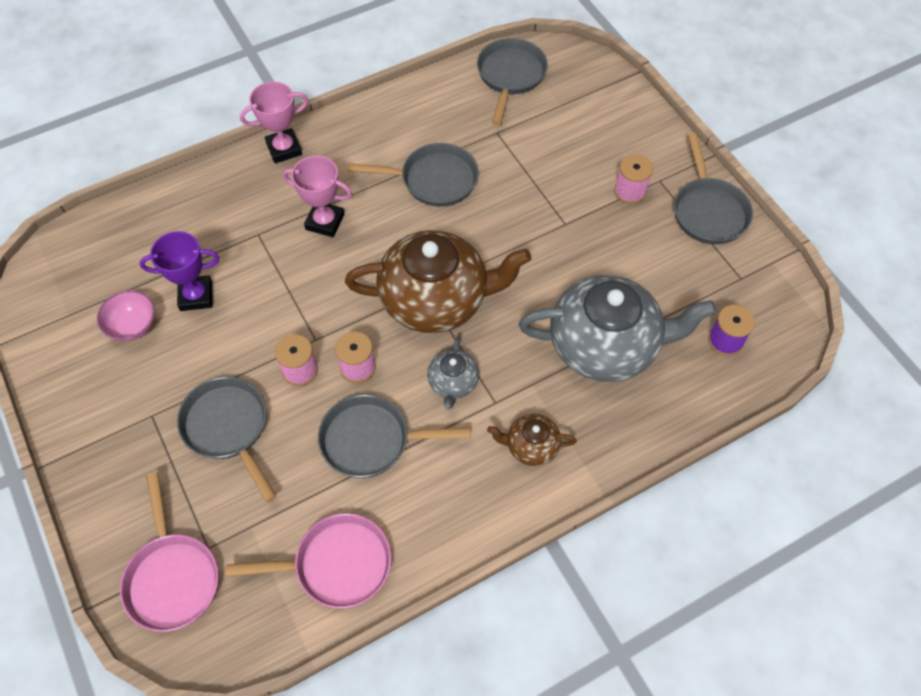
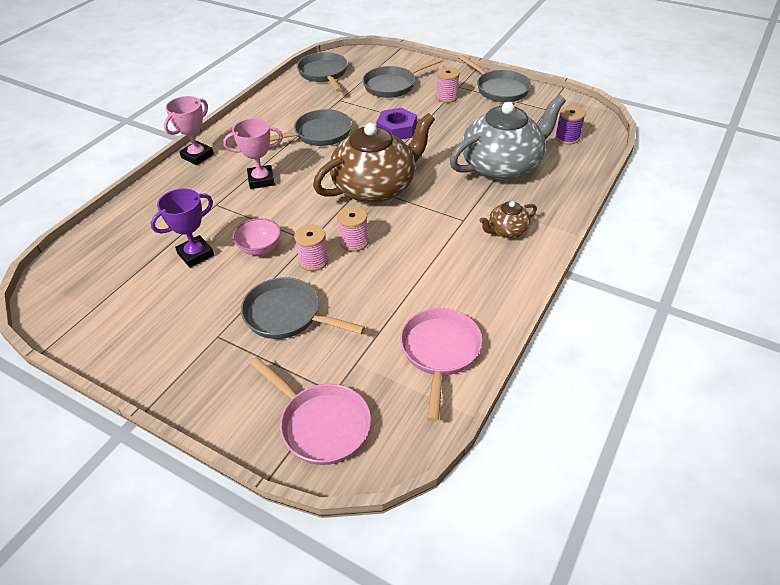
camera: 30 degrees left, 15 degrees down
(133, 326) = (156, 292): pink bowl -> pink bowl (260, 248)
(336, 564) = (440, 352): pink pan -> pink pan turned 45 degrees counterclockwise
(372, 440) = (400, 274): grey pan -> grey pan (393, 85)
(453, 383) = (426, 222): grey teapot -> none
(527, 218) = (396, 129): none -> purple nut

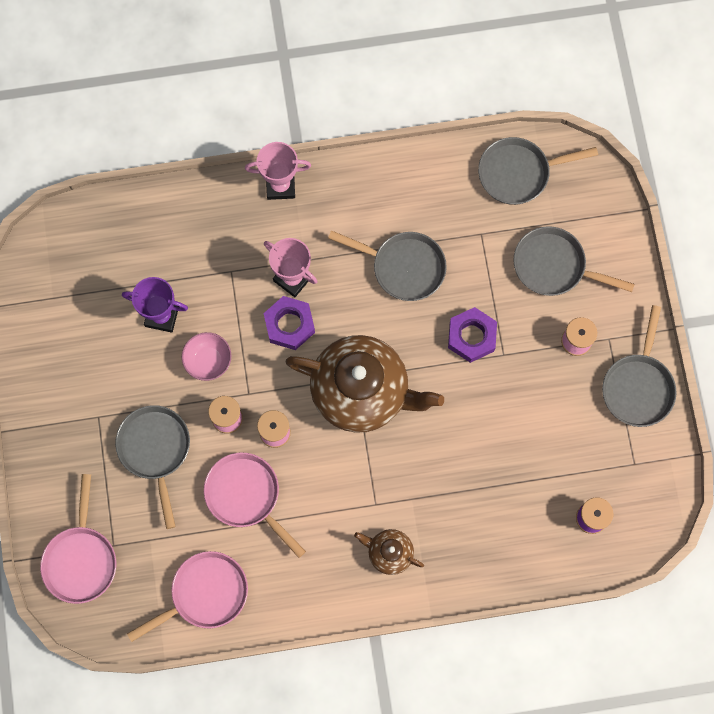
camera: 50 degrees right, 30 degrees up
(289, 196) = (289, 325): none -> purple nut
(324, 74) = (519, 173): grey pan -> grey pan turned 135 degrees counterclockwise
(385, 282) = (246, 496): none -> pink pan
(502, 166) = (488, 485): grey teapot -> none

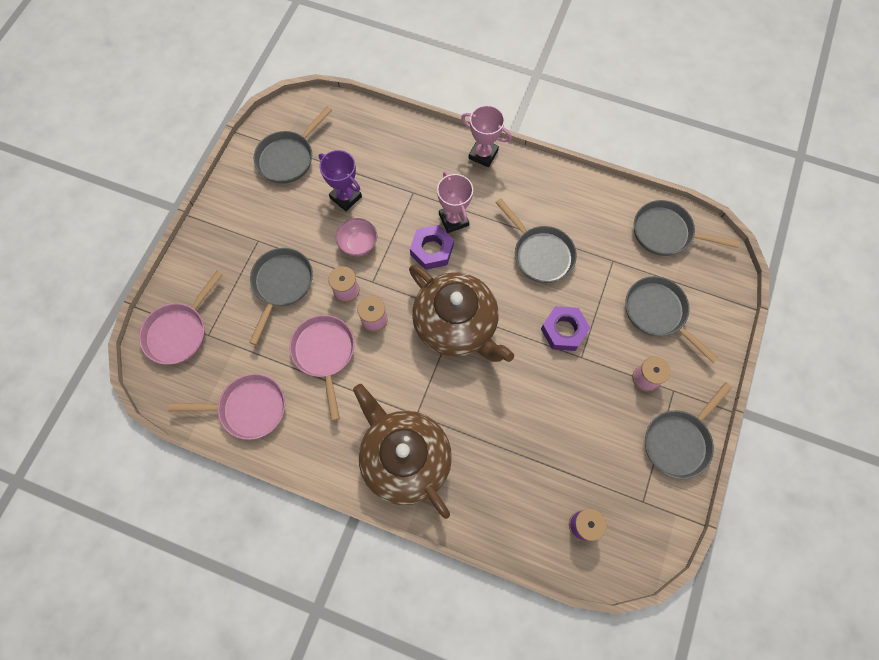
camera: 30 degrees right, 5 degrees down
(69, 305) = (288, 157): none -> grey pan
(389, 553) = (404, 458): brown teapot -> brown teapot, size x2.20

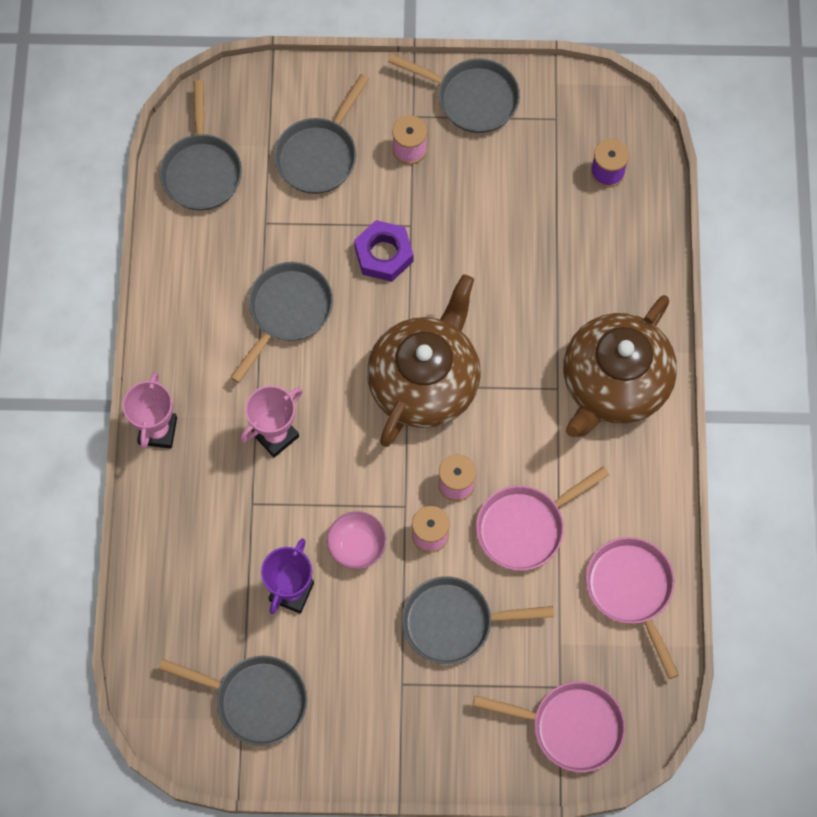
camera: 110 degrees left, 0 degrees up
(432, 250) = (331, 447): purple nut -> none

